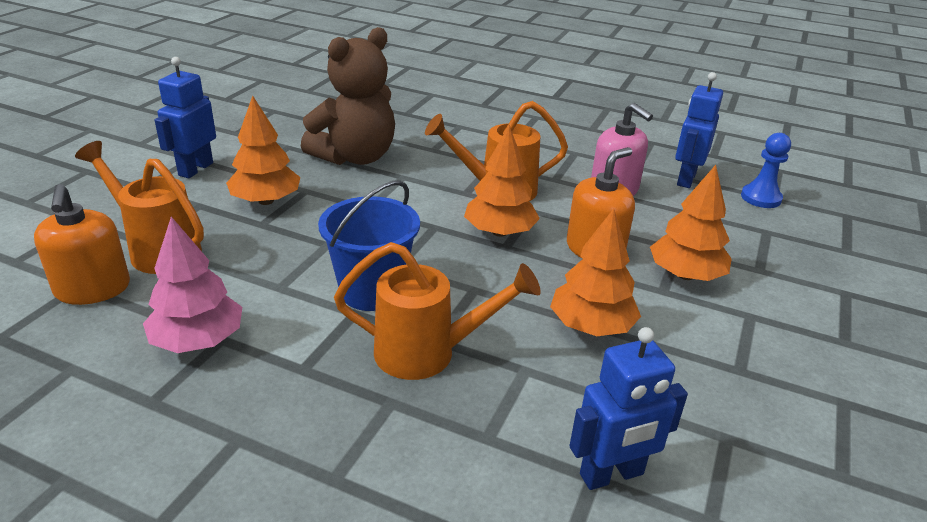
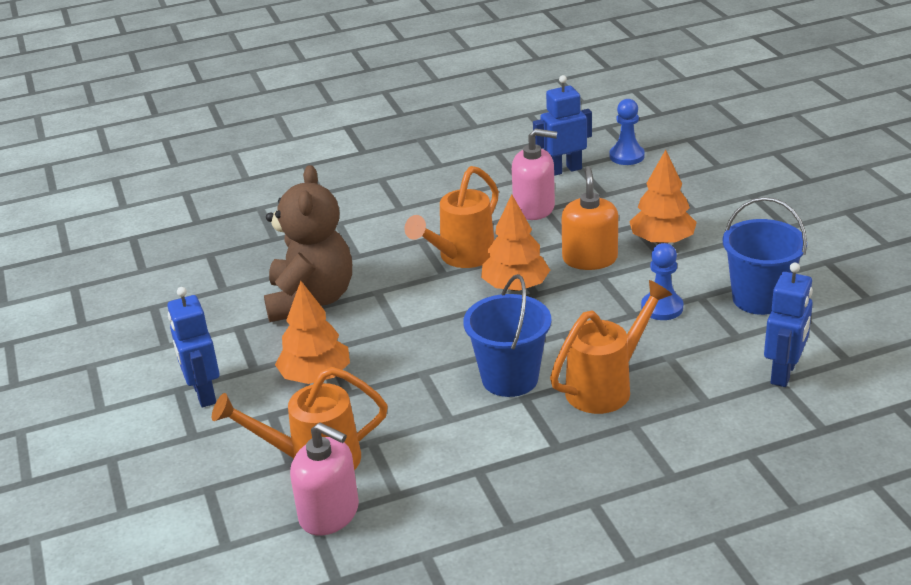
camera: 40 degrees left, 0 degrees up
(93, 289) = (329, 513): orange soap dispenser -> pink soap dispenser
(198, 341) = (467, 482): pink tree -> none
(591, 326) = (662, 308): orange tree -> blue pawn
(685, 179) = (564, 170): blue robot -> blue robot turned 90 degrees clockwise
(703, 384) = (759, 299): none -> blue bucket

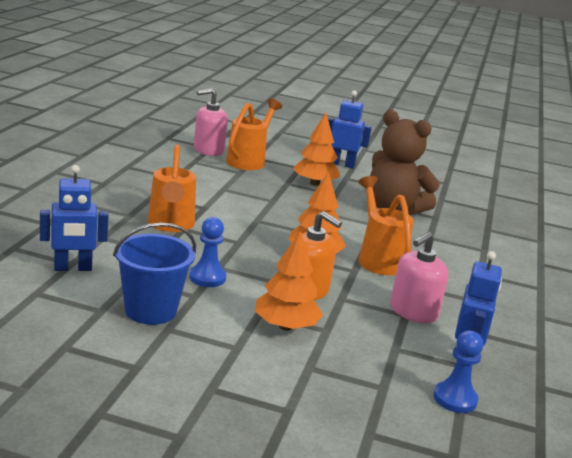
camera: 120 degrees right, 10 degrees down
(510, 378) = (226, 212): blue bucket -> none
(784, 373) = (73, 268): blue robot -> blue robot turned 75 degrees counterclockwise

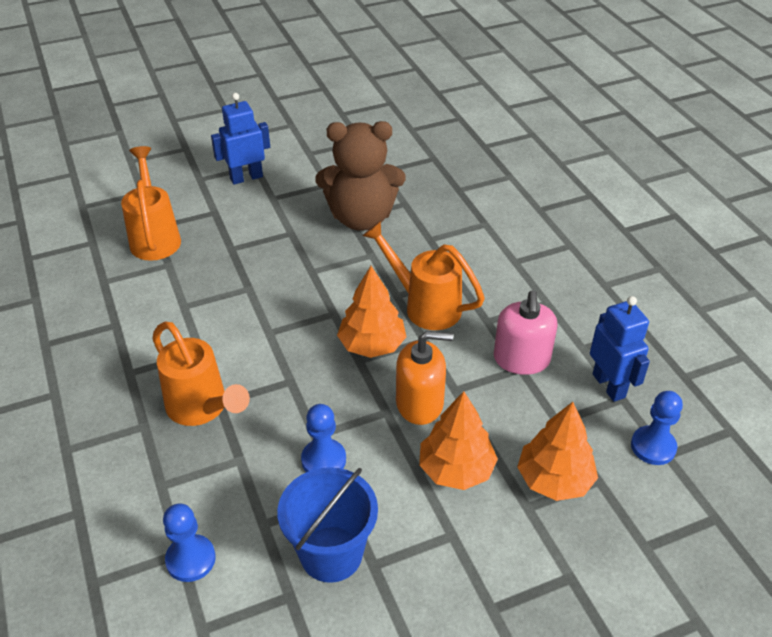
camera: 35 degrees left, 20 degrees up
(73, 268) = (191, 559): blue robot -> blue pawn
(208, 150) = (95, 249): pink soap dispenser -> none
(315, 183) = (256, 229): orange tree -> orange tree (554, 479)

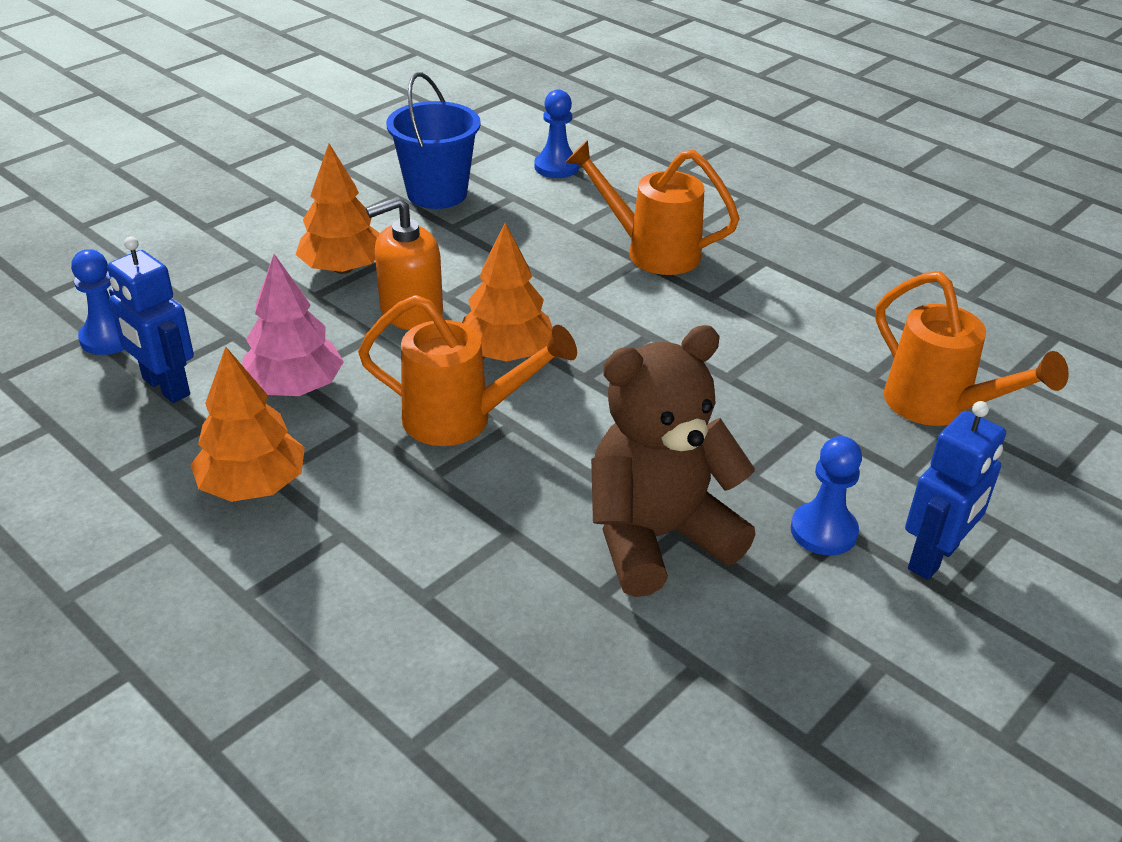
camera: 155 degrees right, 5 degrees down
(323, 460) = (489, 245): blue pawn -> blue pawn (823, 531)
(521, 359) = (294, 387): pink soap dispenser -> pink tree
(554, 479) = (230, 284): orange tree -> orange tree (253, 485)

